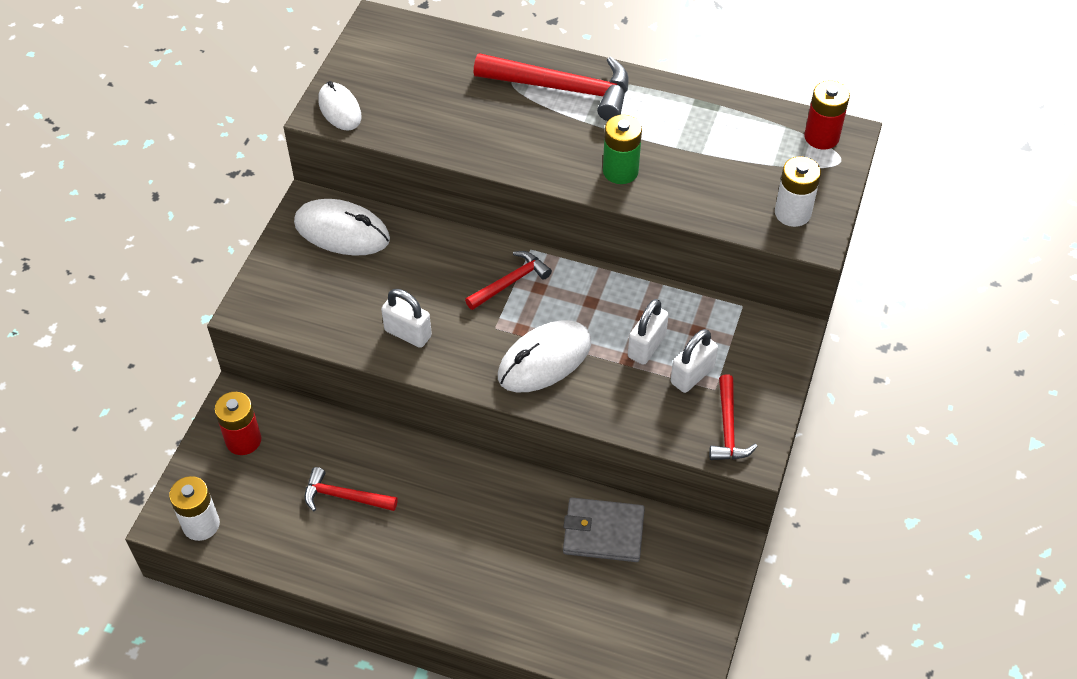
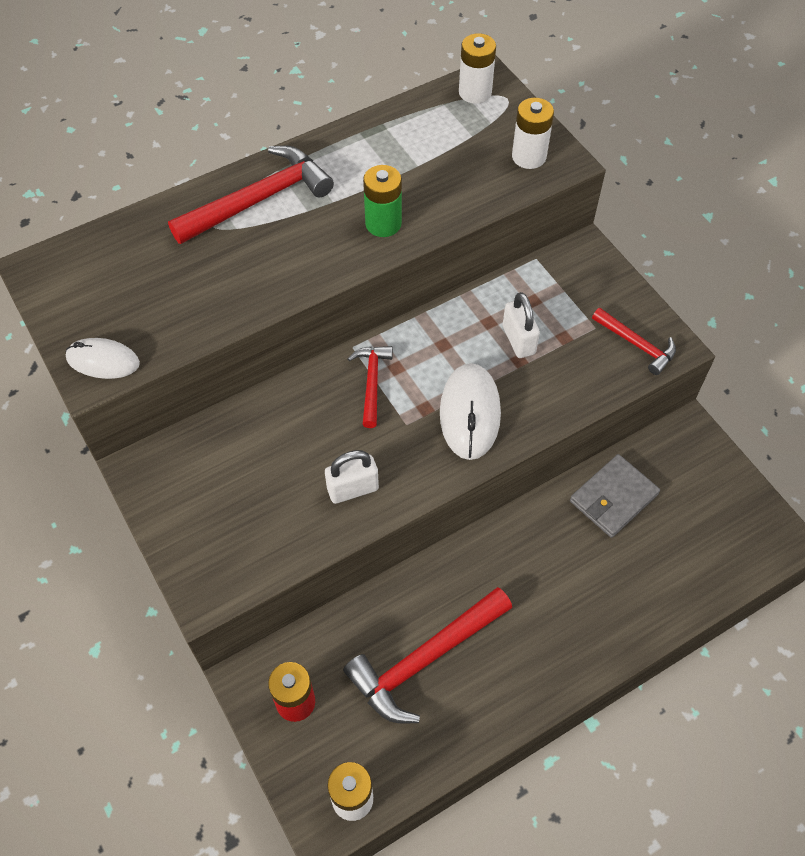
camera: 50 degrees left, 5 degrees up
(342, 231) = (195, 463): white mouse -> none
(344, 497) = (425, 659): red hammer -> red hammer, size x1.79
(692, 375) = (570, 332): white padlock -> none
(821, 137) = (475, 92): red battery -> white battery

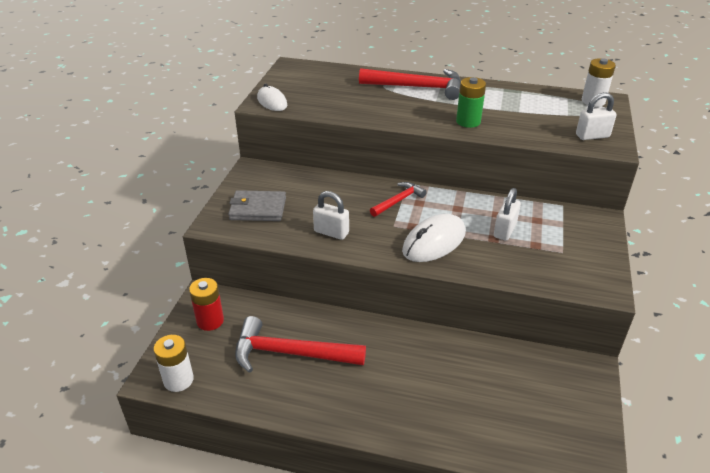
camera: 45 degrees right, 20 degrees down
(529, 157) = (592, 136): white battery -> white padlock
(613, 498) = (495, 364): grey wallet -> grey wallet (258, 209)
(636, 344) = (581, 274): red hammer -> none

